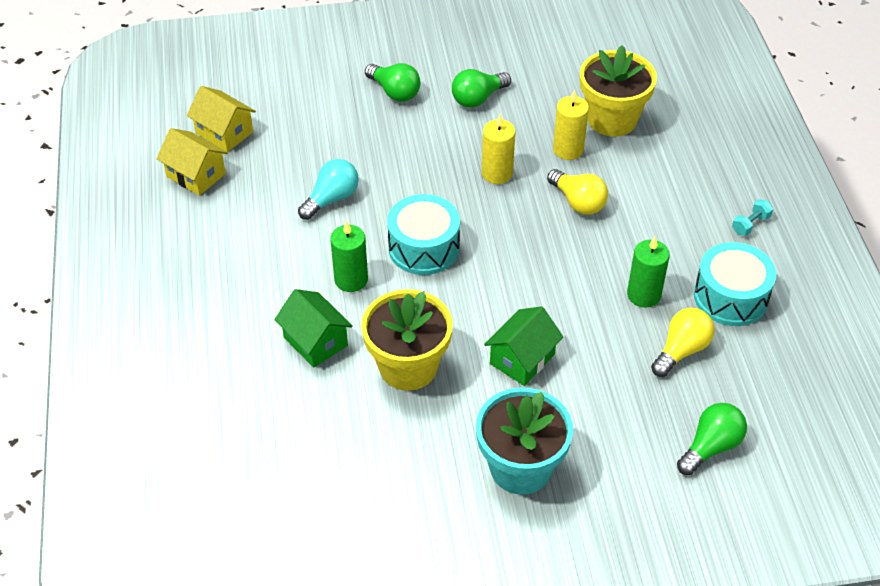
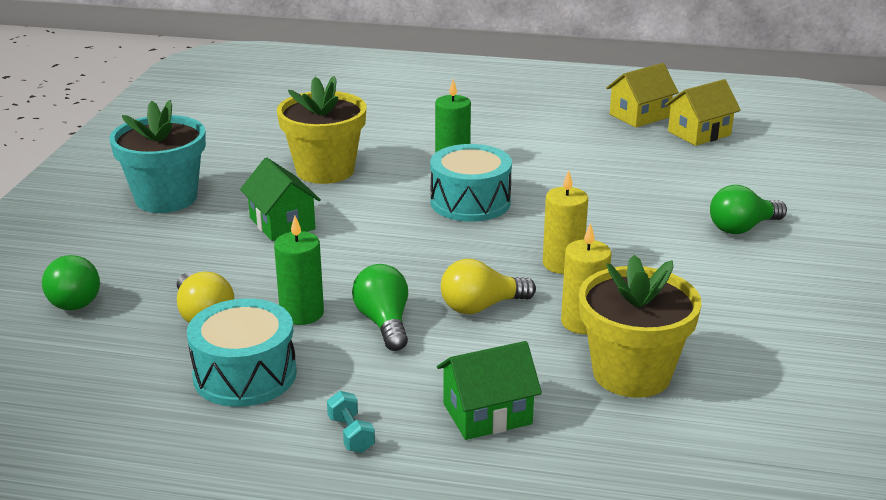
camera: 110 degrees right, 20 degrees down
(315, 341) = (390, 138): green house -> green house (487, 414)
(331, 199) = (571, 169): turquoise light bulb -> none
(478, 98) = (713, 279): green light bulb -> green light bulb (384, 323)

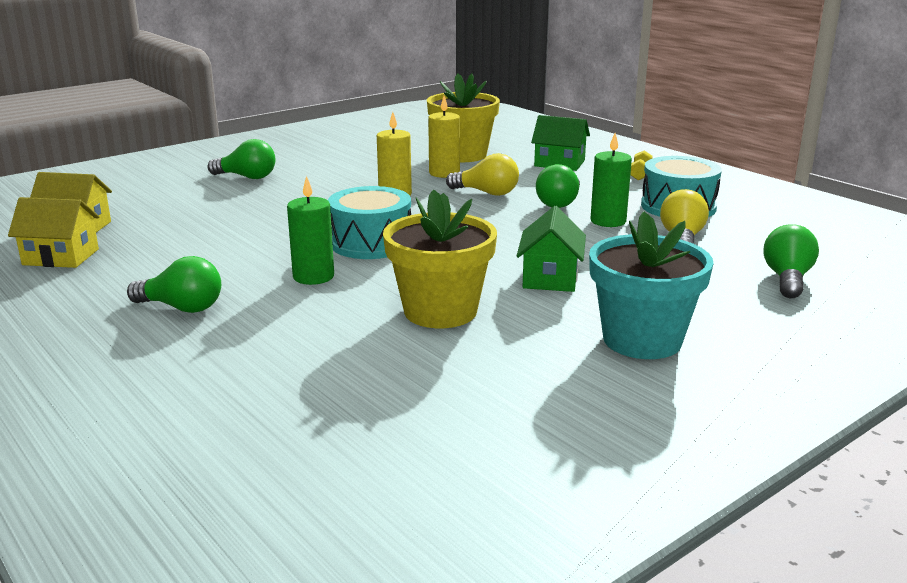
camera: 140 degrees left, 5 degrees down
(351, 434) = (640, 175): turquoise dumbbell -> yellow dumbbell
(484, 119) = (182, 308): none -> green light bulb

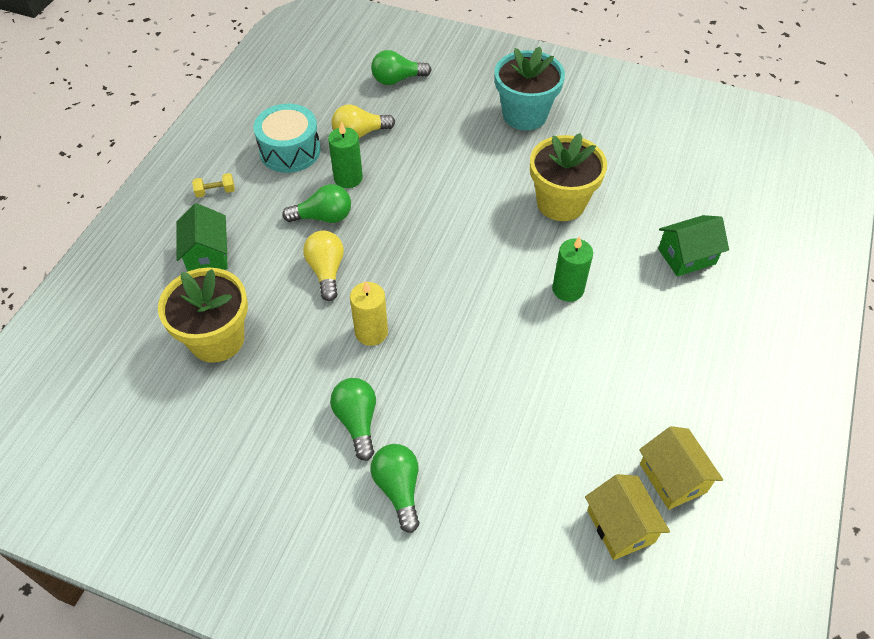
camera: 120 degrees left, 30 degrees up
(182, 308) = (667, 329): green light bulb -> green light bulb (357, 421)
(371, 243) = (488, 290): turquoise drum -> none
(444, 173) = (287, 326): yellow candle -> none
(550, 278) = (473, 174): green house -> green house (687, 256)

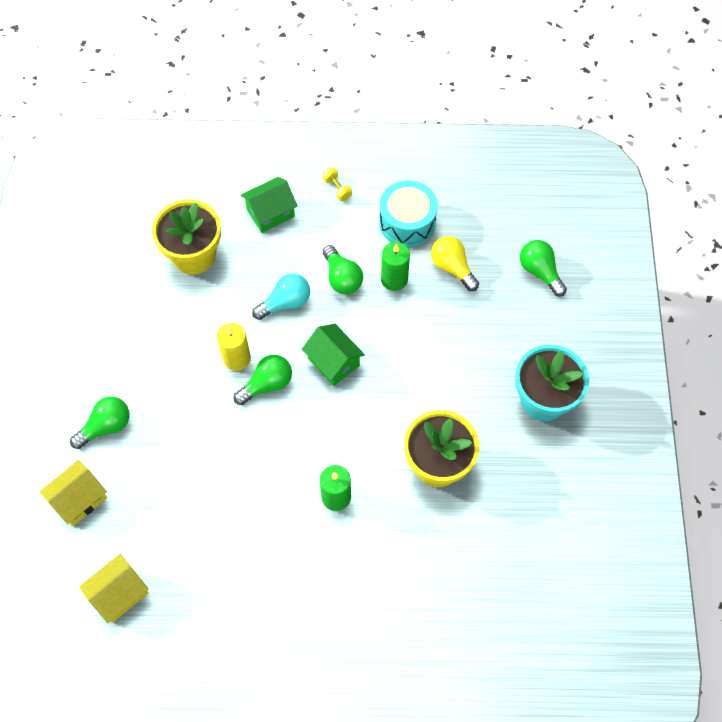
camera: 70 degrees right, 10 degrees up
(326, 271) = (285, 303): yellow light bulb -> turquoise light bulb
(357, 421) = (153, 378): green light bulb -> green light bulb (267, 384)
(672, 478) = (172, 625): yellow house -> yellow house (79, 499)
(687, 256) = (415, 593): green house -> green house (333, 362)

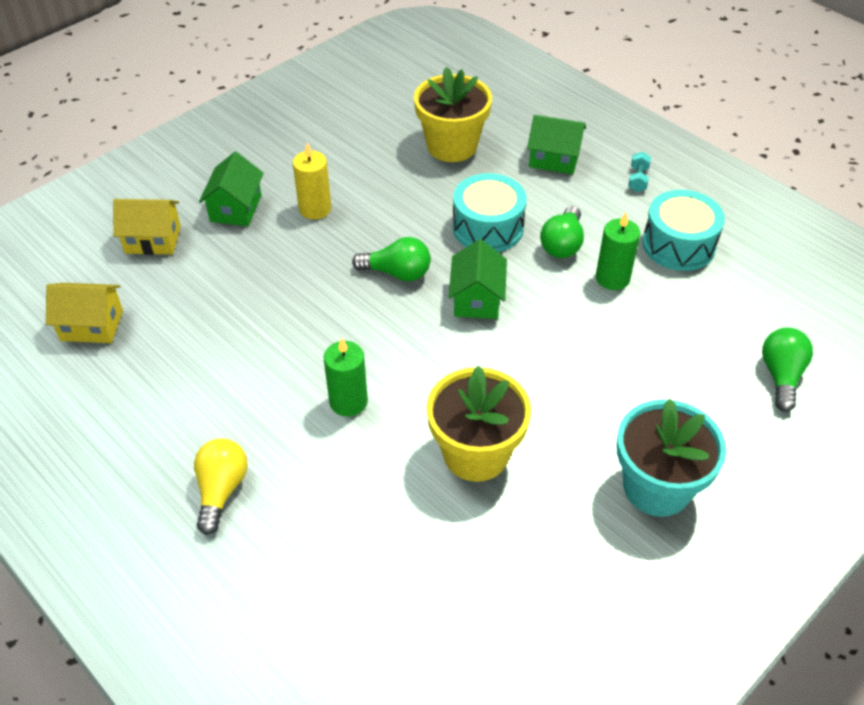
camera: 45 degrees right, 15 degrees down
(106, 427) = (236, 208): green light bulb -> green house
(236, 358) = (396, 237): yellow candle -> yellow candle (315, 209)
(285, 303) = (488, 227): turquoise light bulb -> turquoise drum
(337, 189) = (637, 179): yellow dumbbell -> turquoise dumbbell
(452, 268) = (684, 308): yellow light bulb -> yellow light bulb (221, 490)

